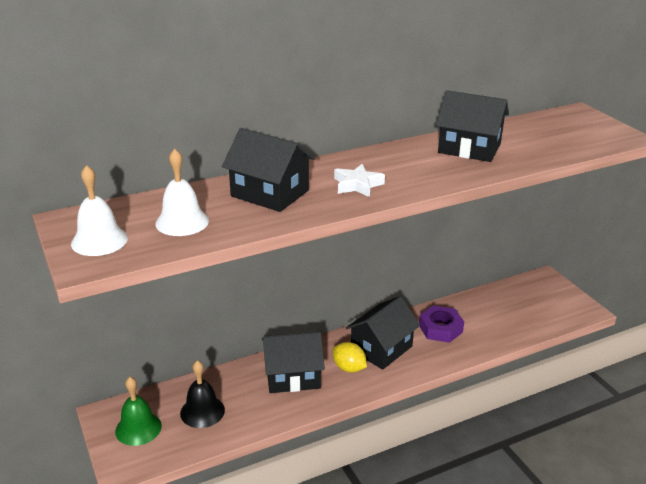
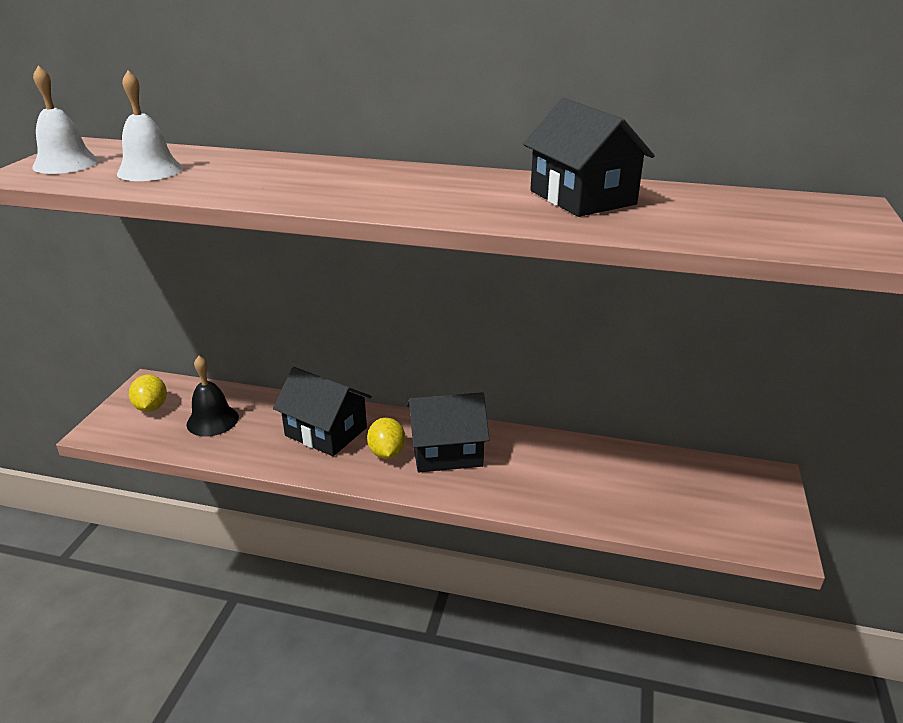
camera: 40 degrees right, 0 degrees up
(138, 428) = (151, 407): green bell -> yellow lemon
(269, 193) = (270, 173): black house -> none
(357, 185) = (367, 191): white star -> none
(440, 328) = (542, 465): purple nut -> none

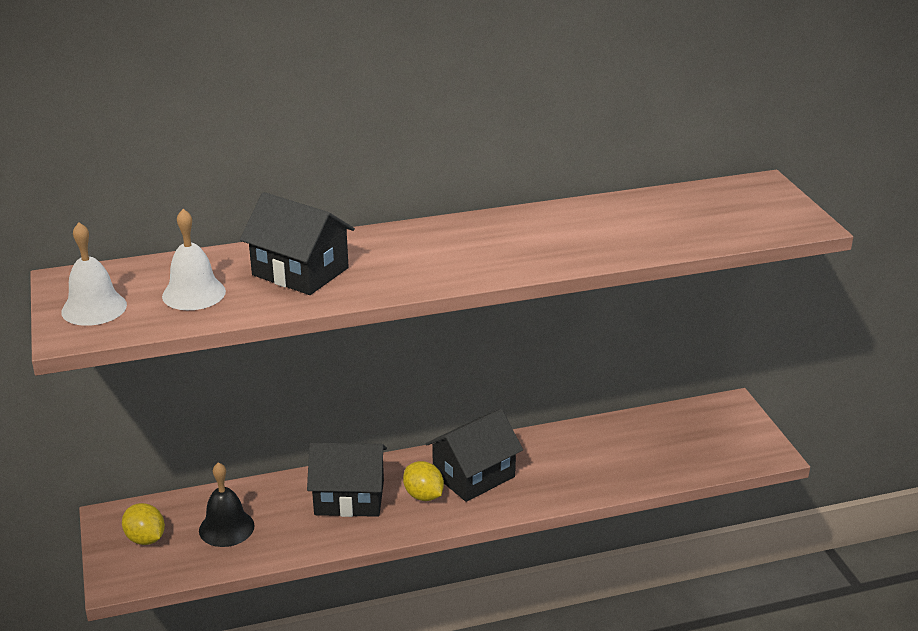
camera: 30 degrees left, 0 degrees up
(582, 197) = (586, 225): black house -> black house (300, 271)

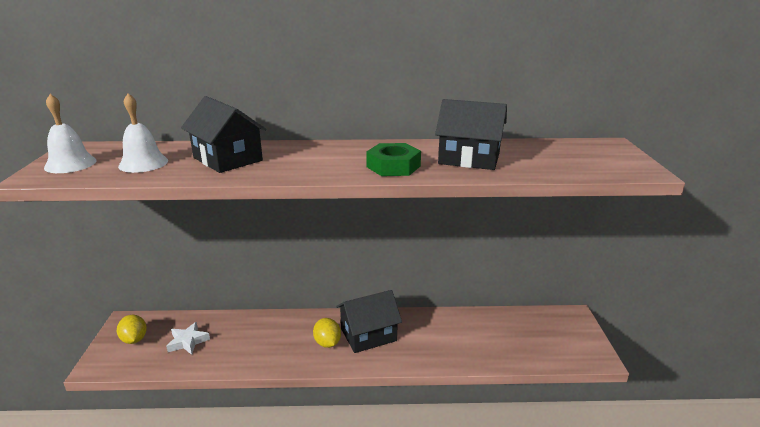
camera: 15 degrees right, 5 degrees down
(226, 528) = (188, 341): black bell -> white star
(349, 497) = (277, 335): black house -> black house (469, 158)
(519, 256) = (393, 166): none -> green nut

